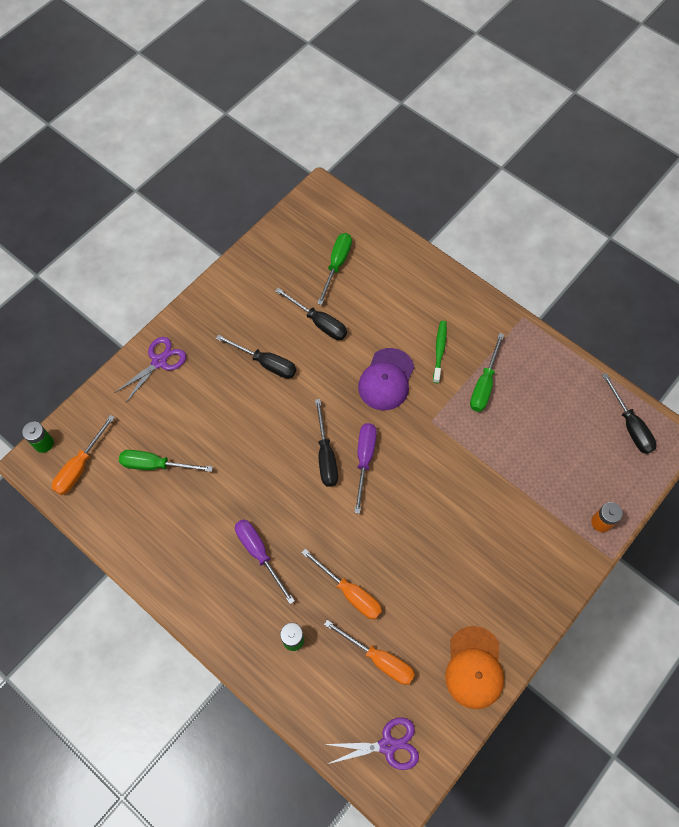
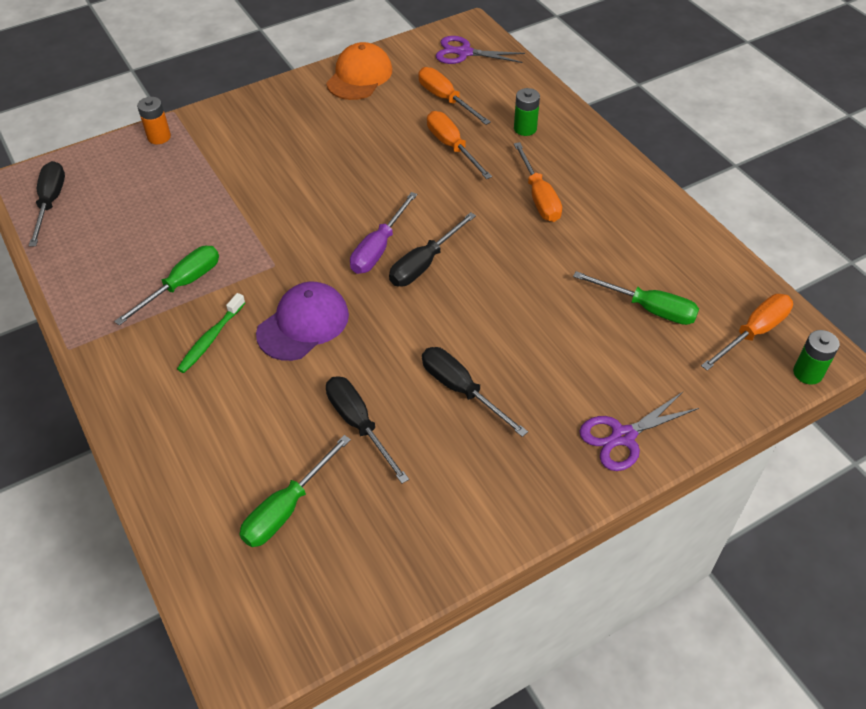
camera: 160 degrees left, 15 degrees down
(259, 553) = (539, 197): purple screwdriver -> orange screwdriver
(325, 455) = (424, 264): black screwdriver -> black screwdriver turned 150 degrees counterclockwise

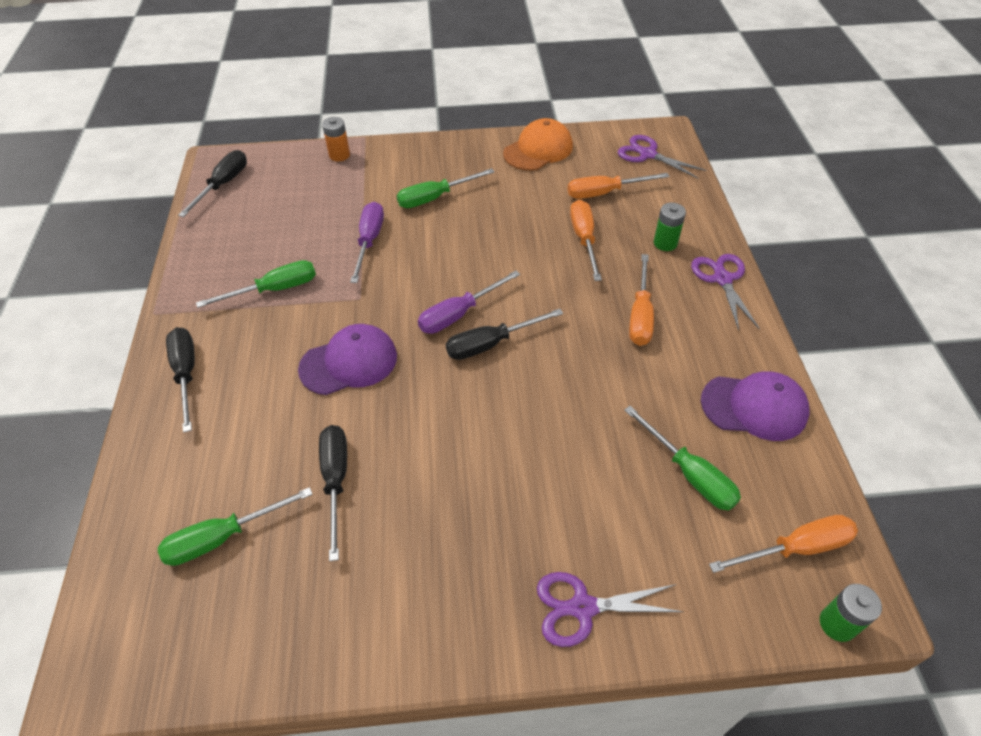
camera: 25 degrees right, 0 degrees up
(211, 339) = (265, 347): green toothbrush -> none
(248, 210) = (369, 241): none -> purple screwdriver
(287, 150) = (435, 198): none -> green screwdriver
(446, 99) = (604, 193): orange screwdriver -> orange screwdriver turned 90 degrees counterclockwise
(461, 390) = (449, 485): black screwdriver -> black screwdriver (186, 374)
(589, 145) = (722, 279): none -> purple scissors
(669, 240) = (754, 407): none -> purple cap

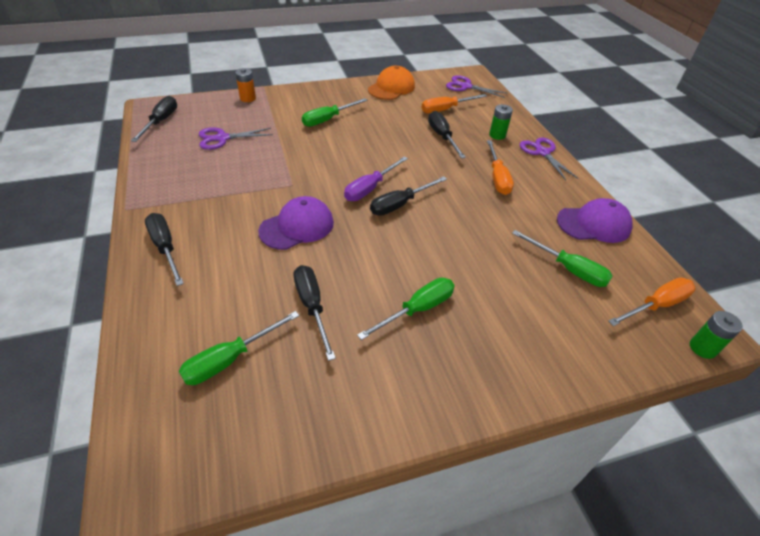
camera: 15 degrees left, 5 degrees down
(274, 290) = (223, 185): green screwdriver -> green screwdriver (417, 309)
(369, 241) = (288, 149): purple screwdriver -> none
(582, 607) = (529, 365): purple scissors -> purple scissors (222, 138)
(584, 239) = (442, 137): orange screwdriver -> black screwdriver

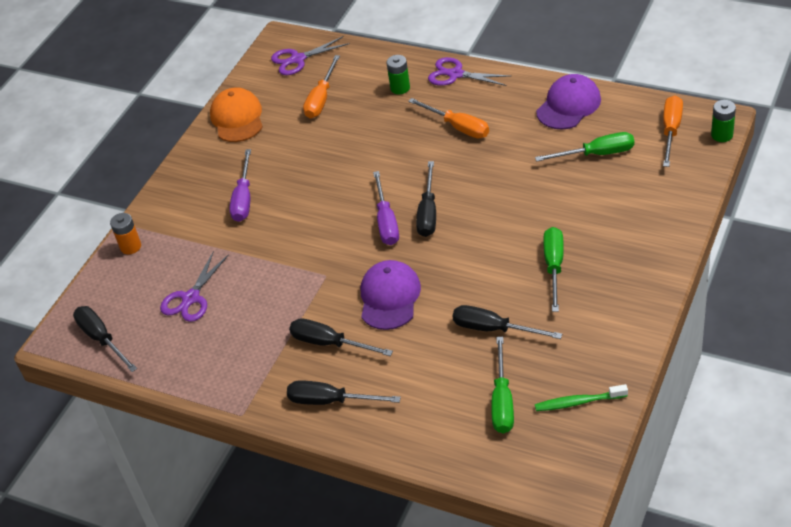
camera: 40 degrees left, 0 degrees up
(266, 424) = (578, 402): none -> green toothbrush
(328, 119) = (243, 199): green screwdriver -> purple screwdriver
(442, 137) = (362, 128): black screwdriver -> black screwdriver (329, 343)

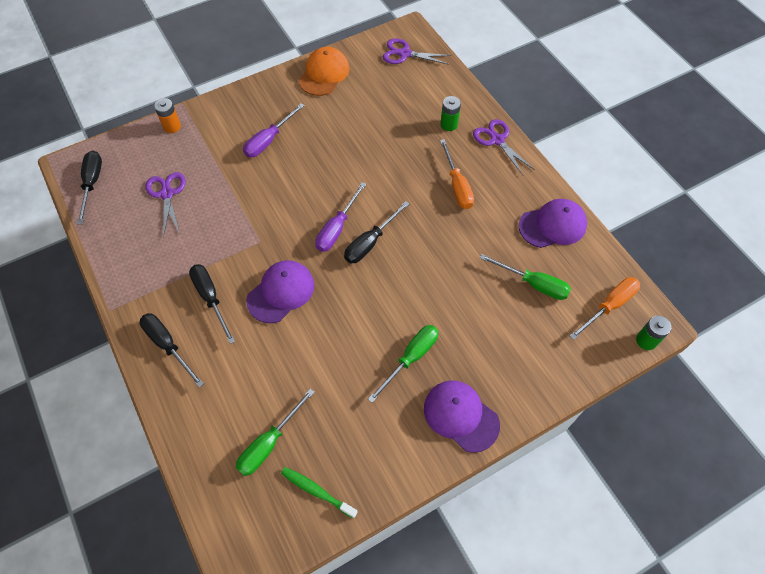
camera: 30 degrees right, 15 degrees up
(191, 298) = (167, 194): purple scissors -> purple scissors turned 105 degrees clockwise
(321, 99) = (389, 96): orange screwdriver -> none
(493, 329) = (321, 377): black screwdriver -> none
(636, 276) = (461, 416): none -> purple cap

